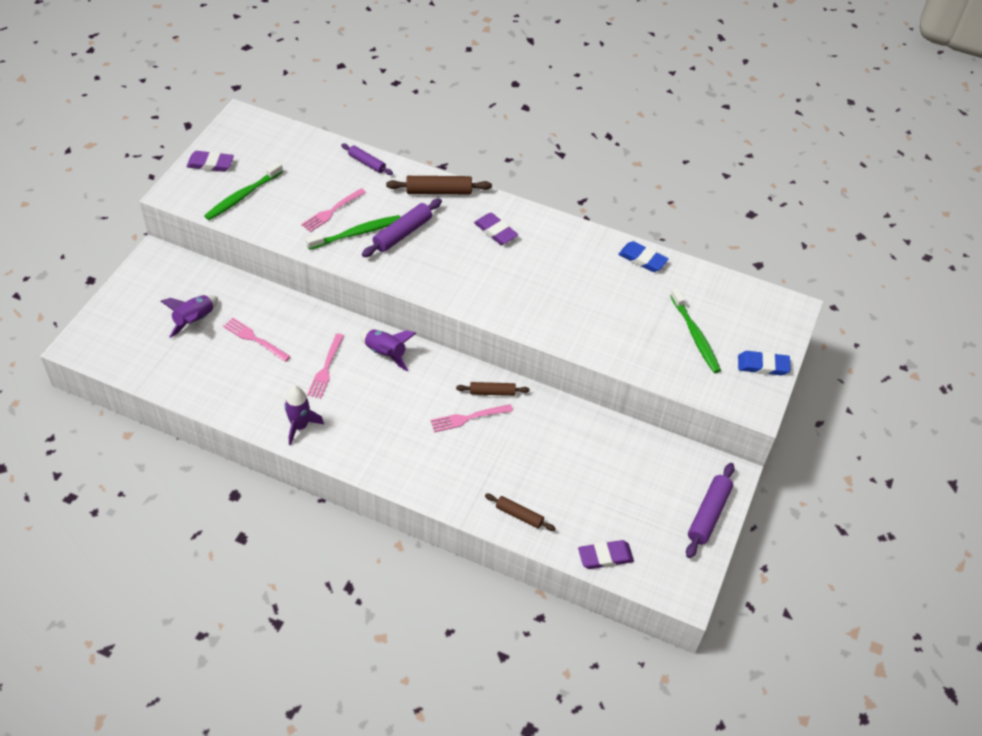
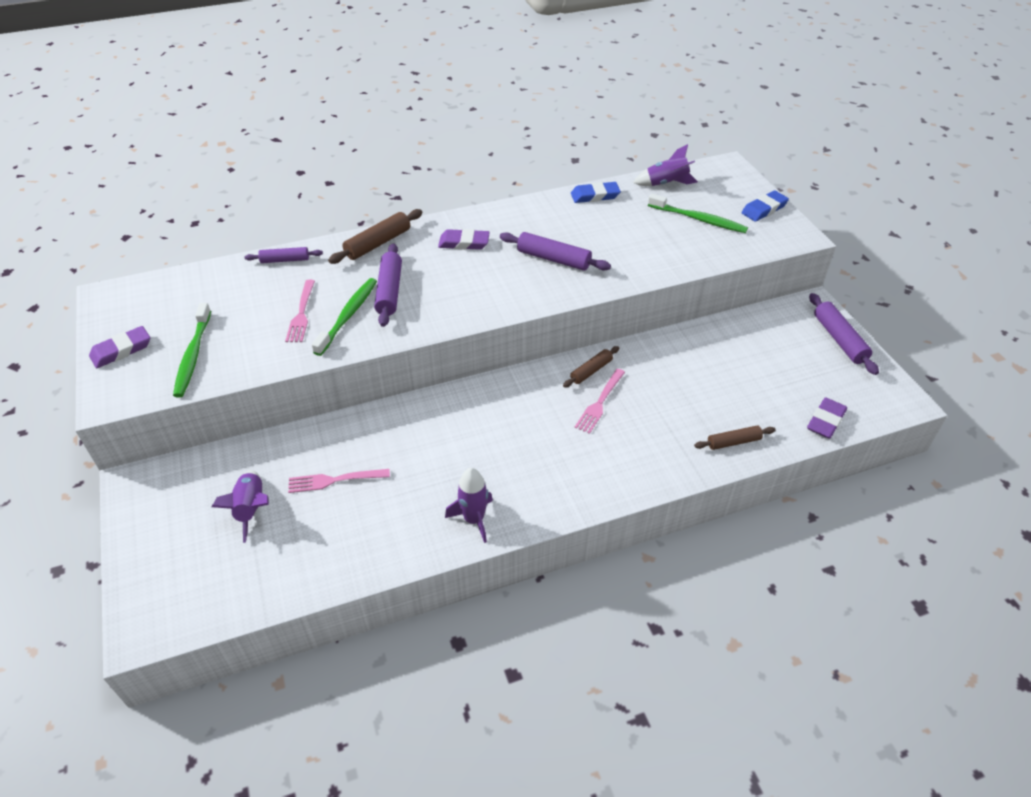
camera: 40 degrees left, 5 degrees down
(326, 368) = (434, 454): pink fork -> none
(385, 353) = (469, 405): purple rocket -> purple rocket (666, 183)
(540, 288) = (553, 259): none -> purple rolling pin

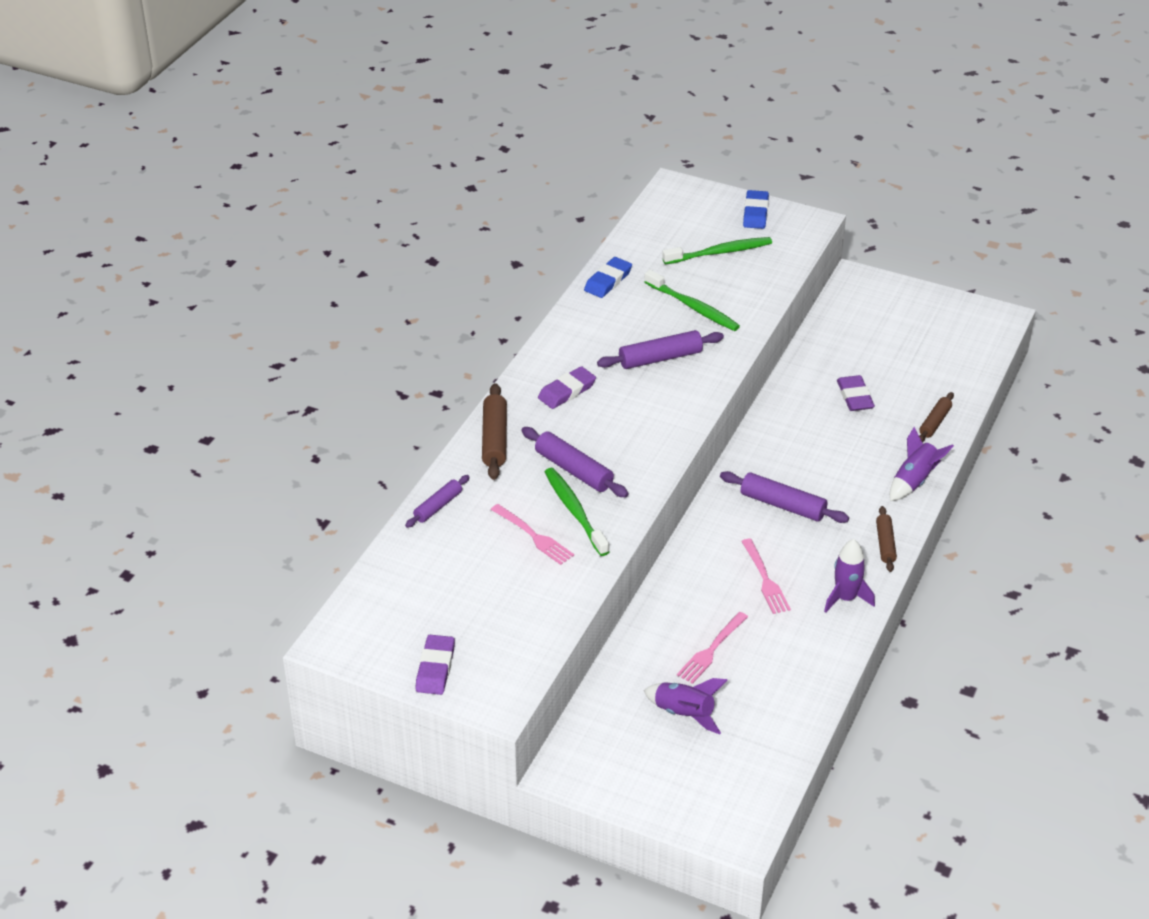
camera: 45 degrees left, 5 degrees down
(193, 355) = (504, 627): green toothbrush -> green toothbrush (693, 307)
(591, 371) = (772, 439): brown rolling pin -> brown rolling pin (885, 544)
(600, 403) = (812, 458): pink fork -> pink fork (765, 579)
(666, 183) = (648, 234): purple rocket -> purple rocket (914, 481)
(825, 421) = (971, 365): purple eraser -> purple eraser (855, 397)
(839, 339) = (906, 296): purple rolling pin -> purple rolling pin (783, 505)

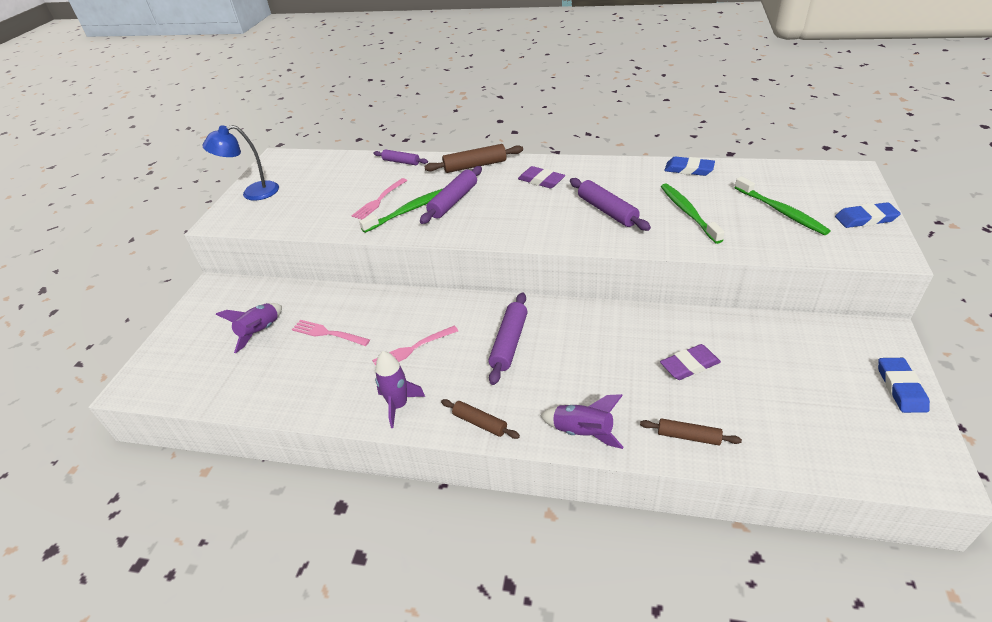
camera: 80 degrees right, 0 degrees up
(435, 668) = (253, 193): purple eraser -> blue lamp
(693, 307) = (688, 213): green toothbrush -> green toothbrush turned 135 degrees clockwise
(885, 544) = (480, 423): brown rolling pin -> brown rolling pin turned 45 degrees clockwise
(916, 297) = (901, 388): none -> blue eraser

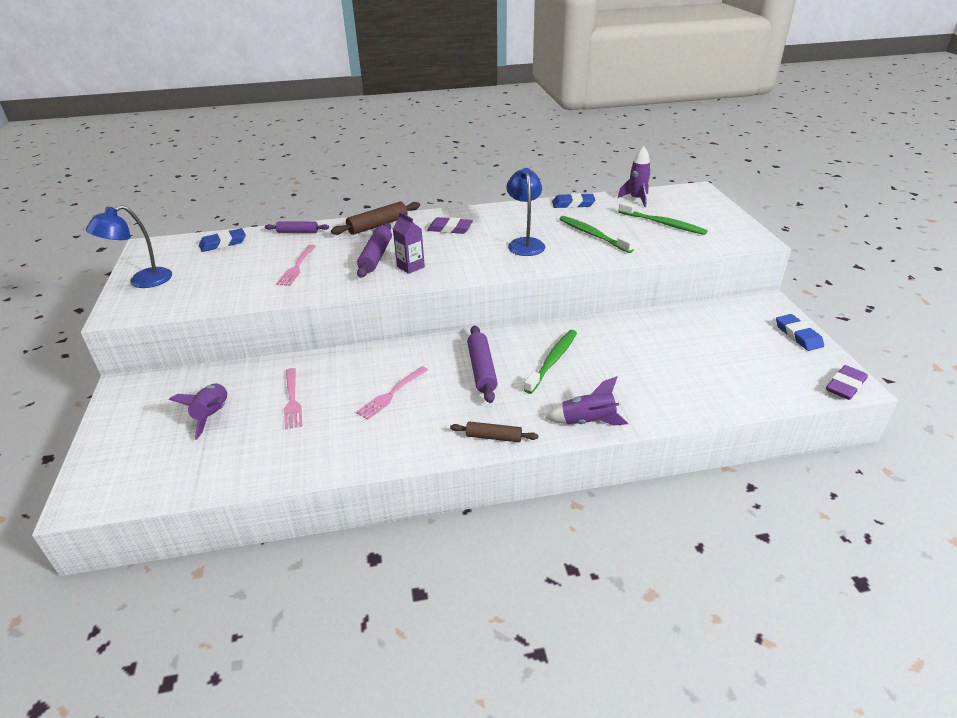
camera: 25 degrees left, 5 degrees down
(328, 333) = (292, 400): pink fork -> pink fork turned 105 degrees counterclockwise
(398, 405) = (407, 442): purple rocket -> purple rocket (636, 199)
(408, 211) = (335, 271): green toothbrush -> green toothbrush (552, 361)
(478, 219) = (410, 267): none -> purple carton
(607, 211) = (525, 243): purple rolling pin -> blue lamp
(688, 436) = (672, 403): brown rolling pin -> none
(689, 365) = (643, 353): purple eraser -> purple eraser (845, 385)
(865, 219) = (725, 220): blue eraser -> blue eraser (223, 243)

